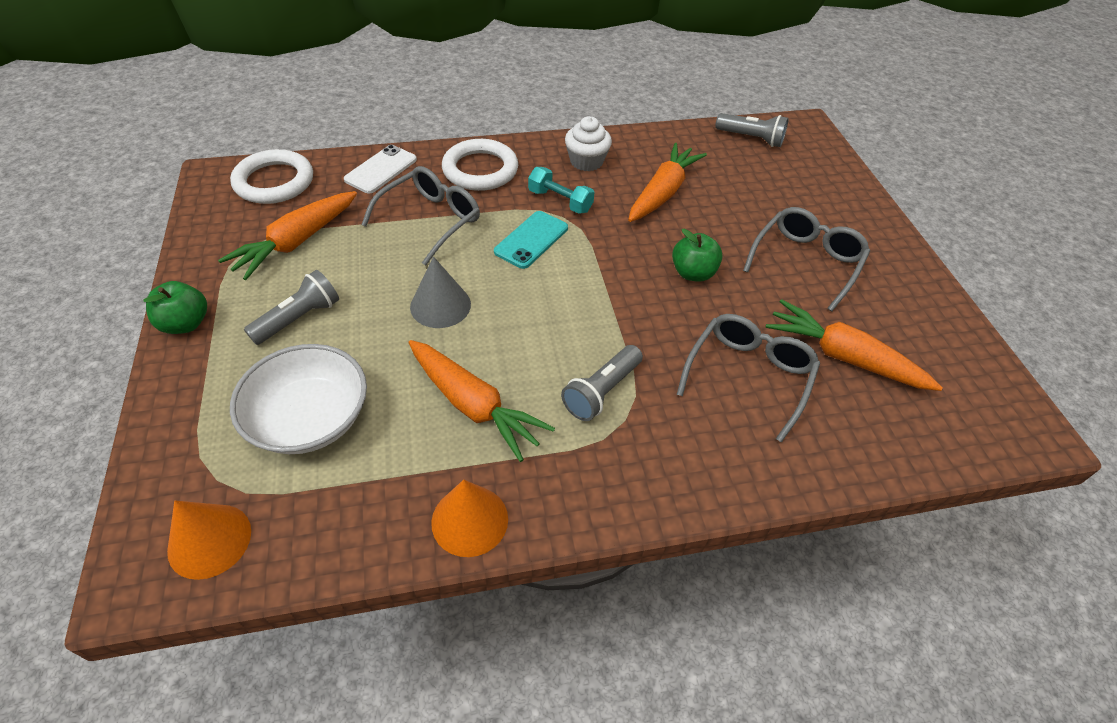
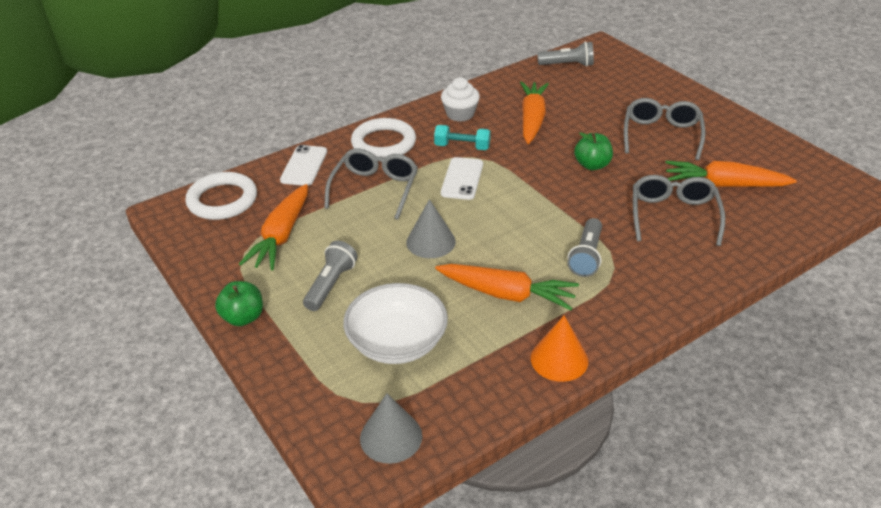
camera: 20 degrees left, 10 degrees down
(209, 540) = (391, 437): orange cone -> grey cone
(531, 240) = (462, 179): turquoise phone -> white phone

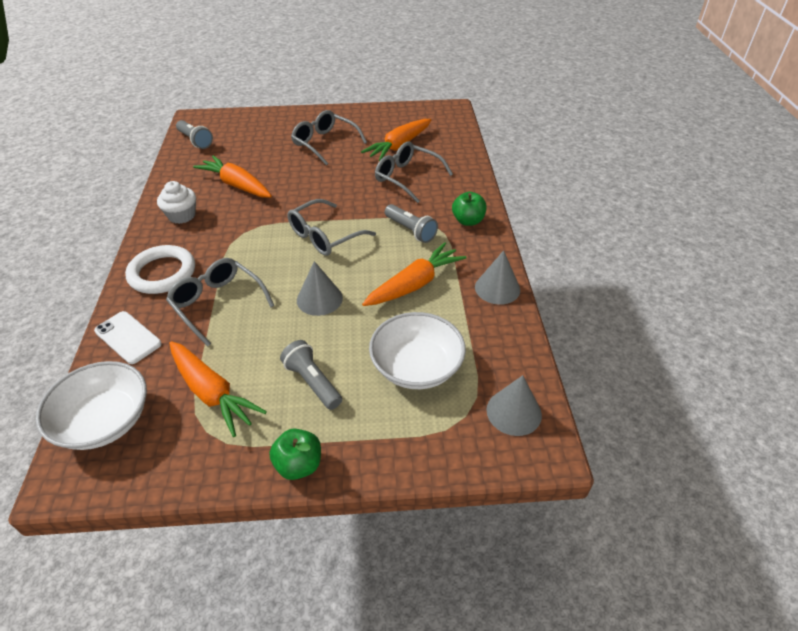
camera: 60 degrees left, 5 degrees up
(222, 200) = (105, 421): white ring -> white bowl
(462, 147) = (224, 232): turquoise dumbbell -> none
(462, 179) = (263, 250): white phone -> none
(517, 204) = (325, 236): none -> grey glasses
(559, 359) = (497, 288): orange cone -> grey cone
(567, 65) = (195, 141): grey flashlight -> grey flashlight turned 105 degrees clockwise
(592, 165) = (321, 184): green apple -> green apple (468, 221)

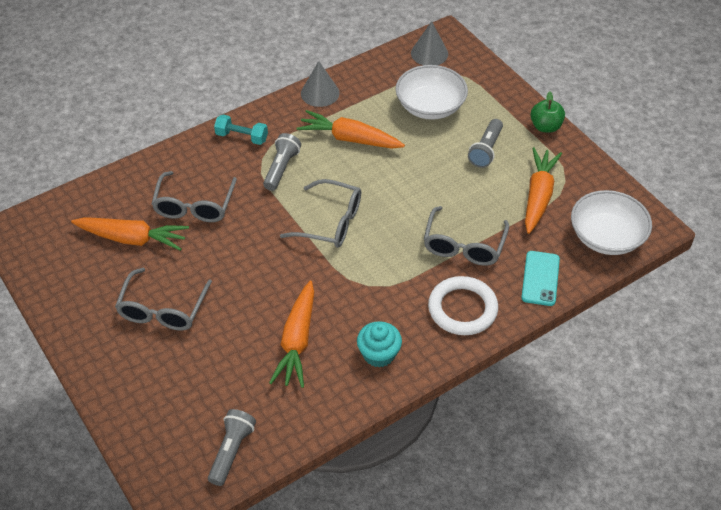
camera: 120 degrees left, 5 degrees up
(128, 337) = (540, 278): white phone -> turquoise phone
(182, 215) = (379, 354): white cupcake -> turquoise cupcake
(319, 299) = (409, 186): grey cone -> none
(468, 221) = (242, 137): green apple -> turquoise dumbbell

